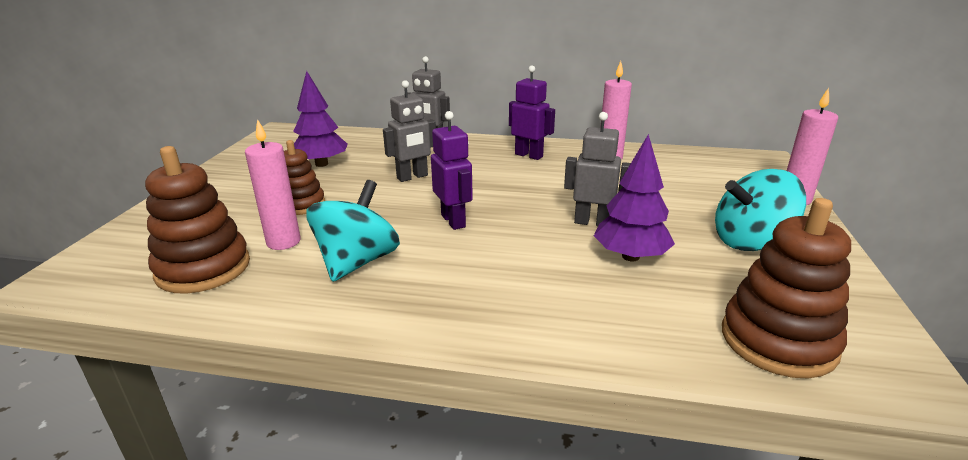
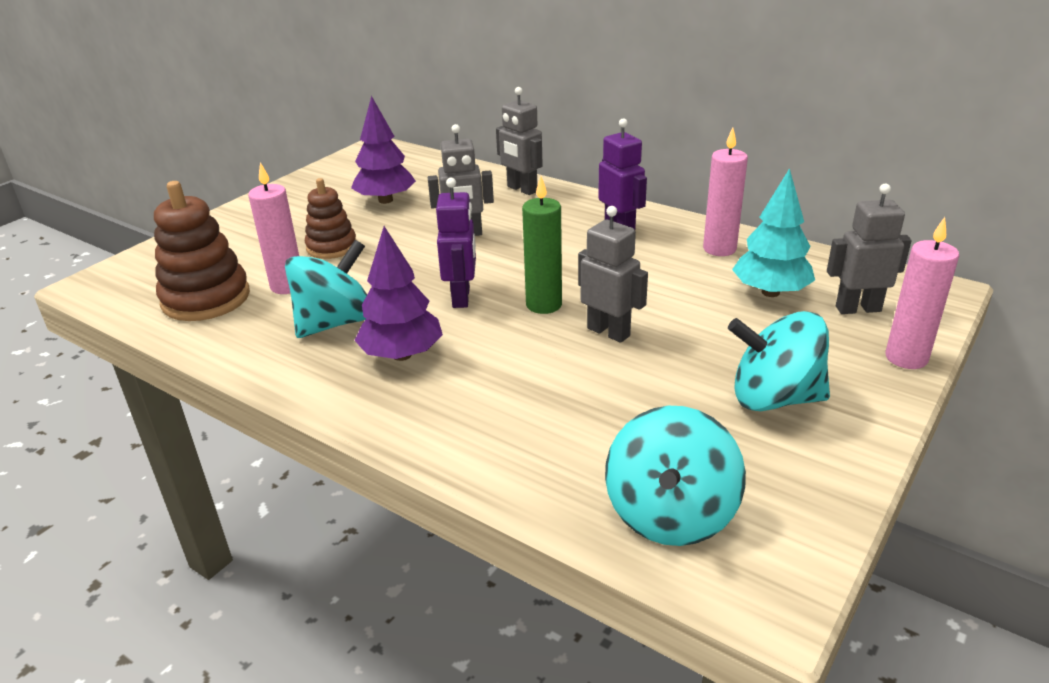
camera: 25 degrees right, 5 degrees up
(525, 214) = (544, 305): none -> green candle
(630, 256) = (610, 382): purple tree -> purple tree (402, 355)
(671, 177) = (770, 292): none -> turquoise tree
(734, 177) = (857, 308): none -> grey robot
(778, 341) = (670, 514): brown stacking toy -> turquoise spinning top

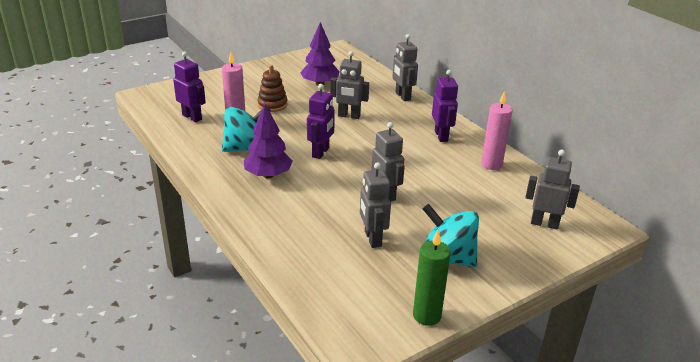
camera: 20 degrees right, 0 degrees up
(206, 298) = (192, 117): brown stacking toy -> purple robot
(544, 305) = (362, 169): green candle -> green candle (427, 315)
(643, 405) = (372, 239): none -> grey robot
(670, 514) = (342, 295): turquoise spinning top -> none
(770, 292) = (499, 199): turquoise tree -> none
(906, 358) = (546, 260): pink candle -> none

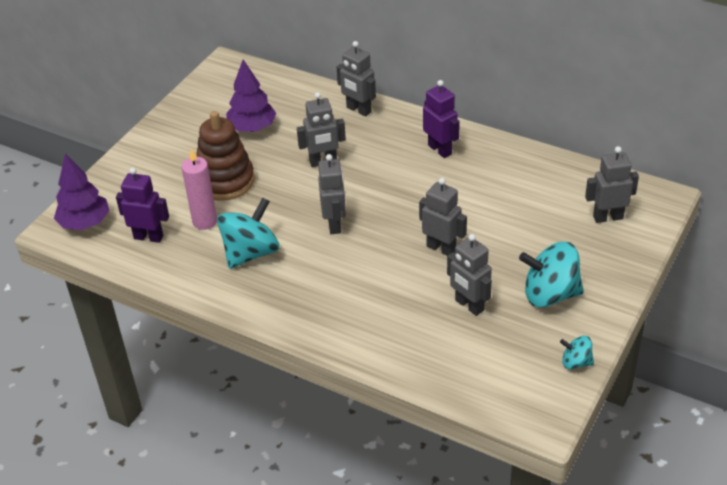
camera: 25 degrees left, 10 degrees up
(268, 175) = (305, 277): purple tree -> purple tree (85, 223)
(272, 105) = (225, 181): brown stacking toy -> brown stacking toy, size x1.56
(321, 152) = (334, 224): purple robot -> grey robot
(427, 315) = (576, 362): green candle -> turquoise spinning top
(491, 164) = (514, 166): pink candle -> none

